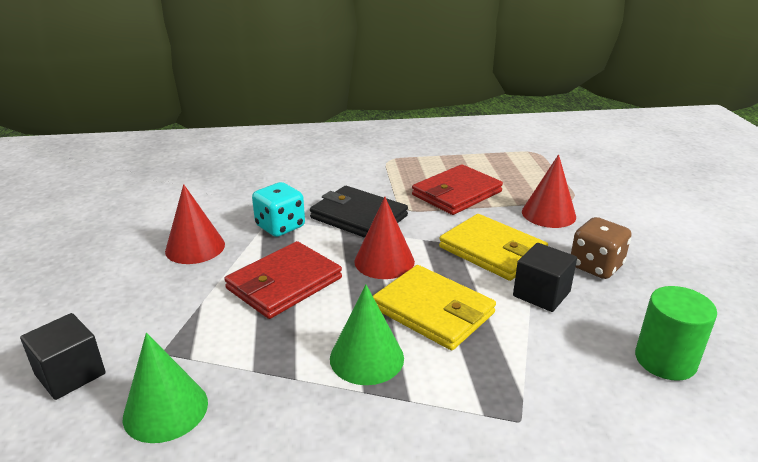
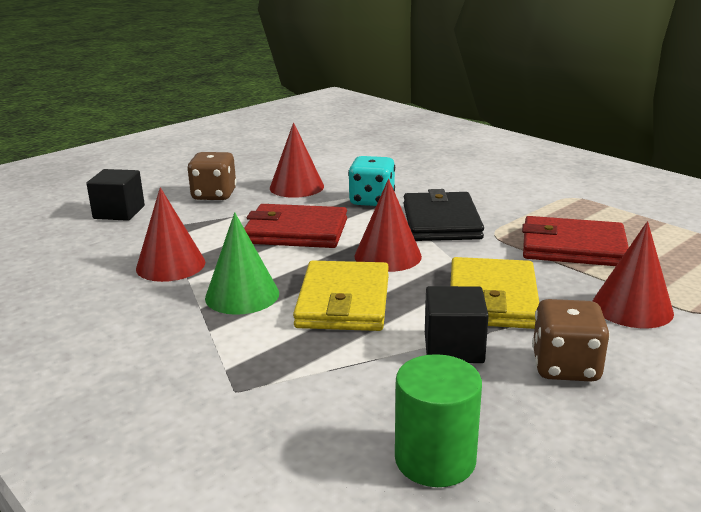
camera: 55 degrees right, 5 degrees down
(134, 297) = (214, 195): none -> brown dice
(165, 409) = (114, 250): green cone -> none
(254, 380) = (170, 265): none -> red cone

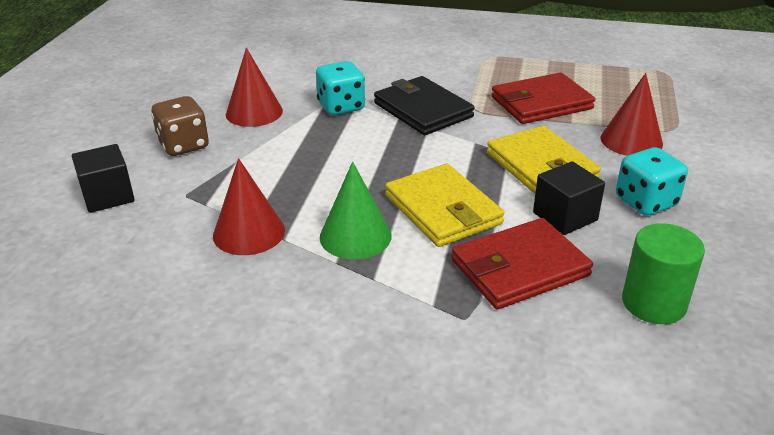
camera: 35 degrees left, 10 degrees up
(296, 231) = (317, 158): red wallet -> red wallet (519, 268)
(388, 256) = (423, 156): red cone -> none
(565, 367) = (645, 202): brown dice -> turquoise dice

